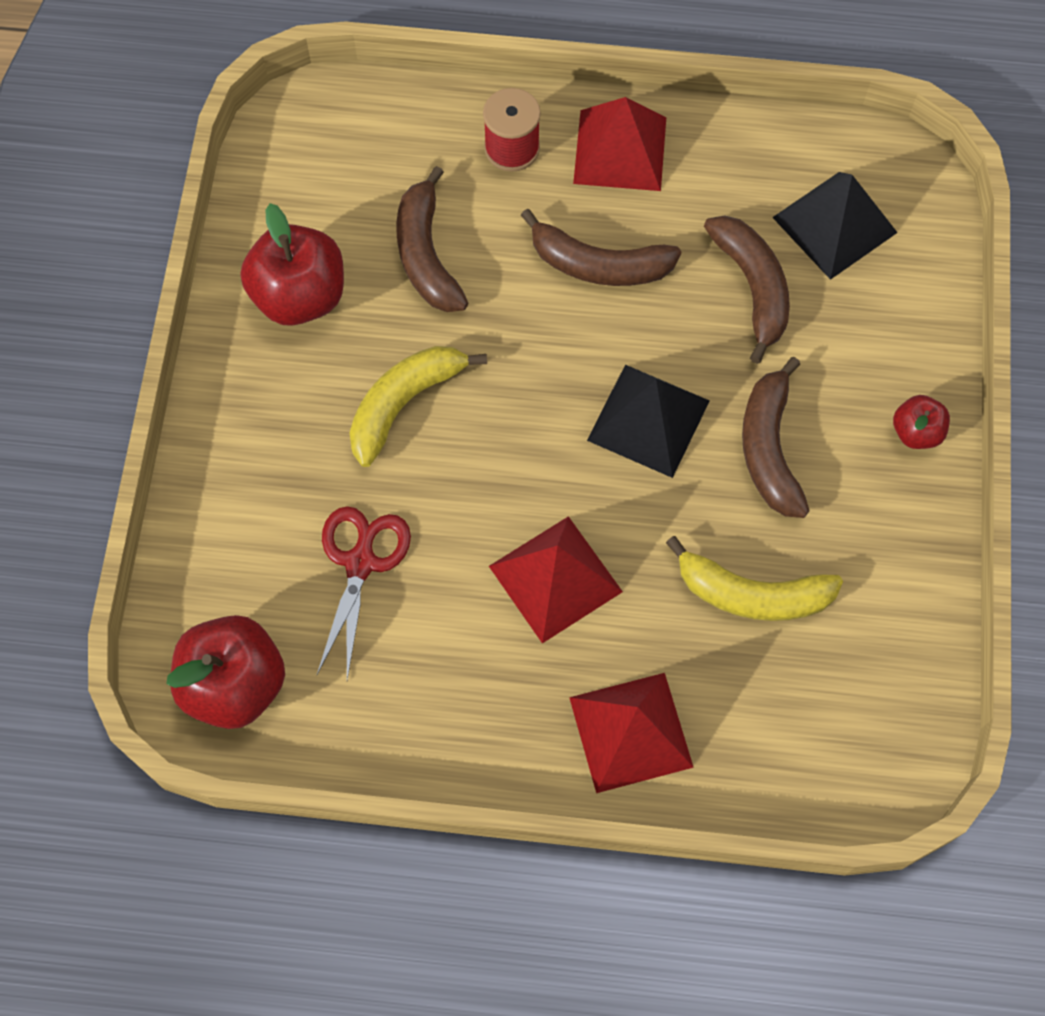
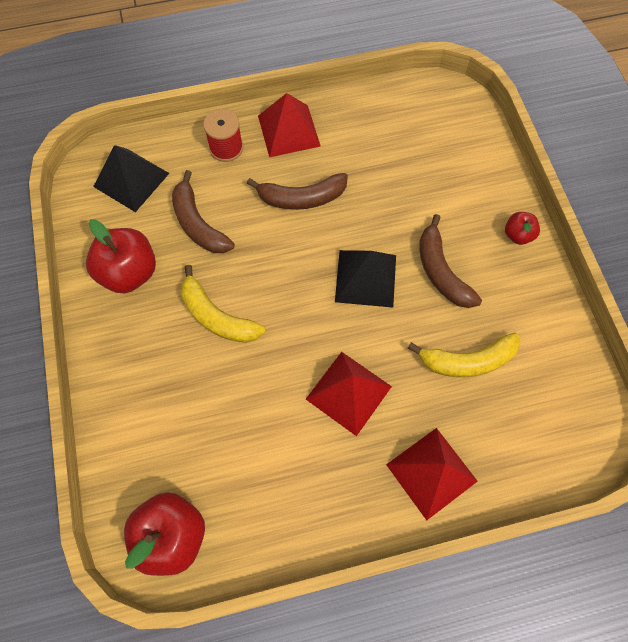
camera: 20 degrees left, 0 degrees up
(361, 561) = (225, 424): red scissors -> none
(404, 403) = (217, 316): yellow banana -> yellow banana turned 75 degrees counterclockwise
(752, 288) = (394, 184): brown banana -> none
(834, 224) = (424, 135): black pyramid -> black pyramid (131, 179)

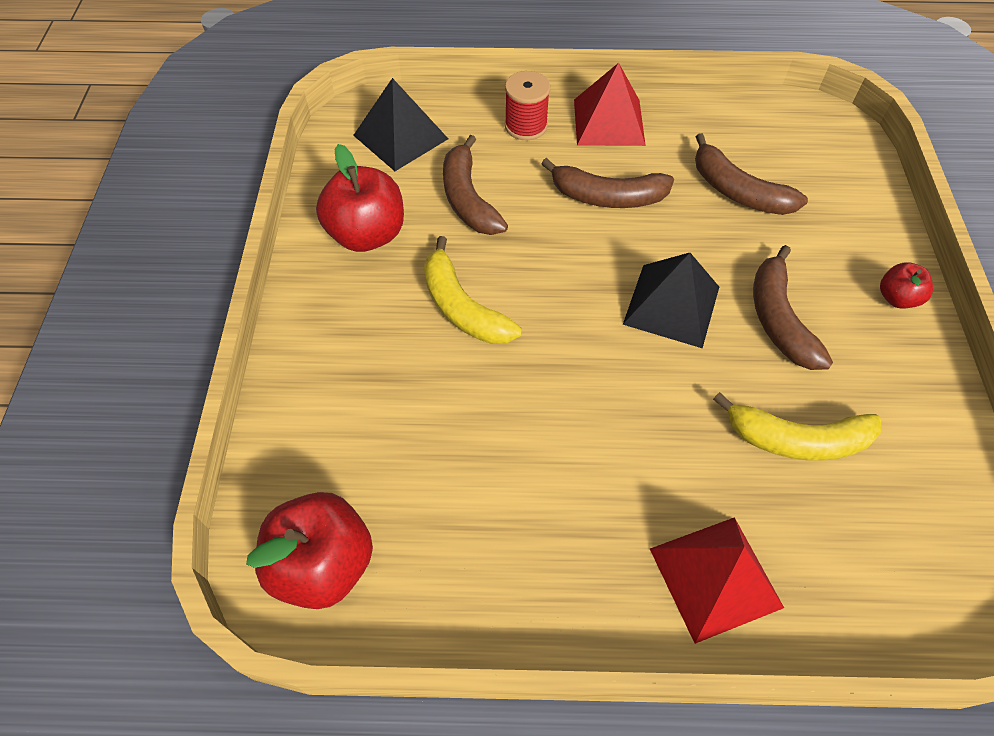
camera: 15 degrees right, 10 degrees down
(348, 393) = (616, 440): red pyramid -> none
(395, 171) = (737, 191): none -> brown banana

